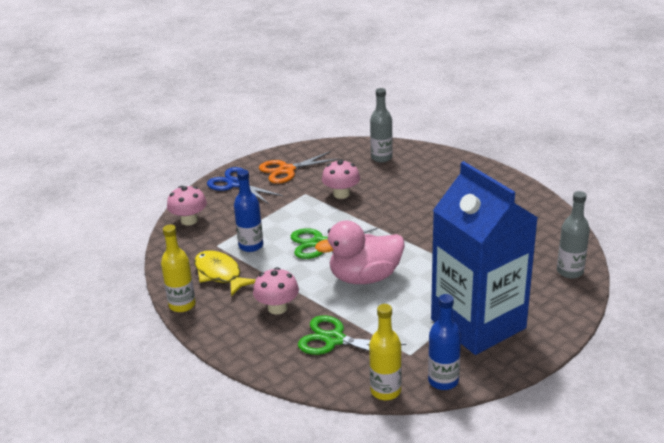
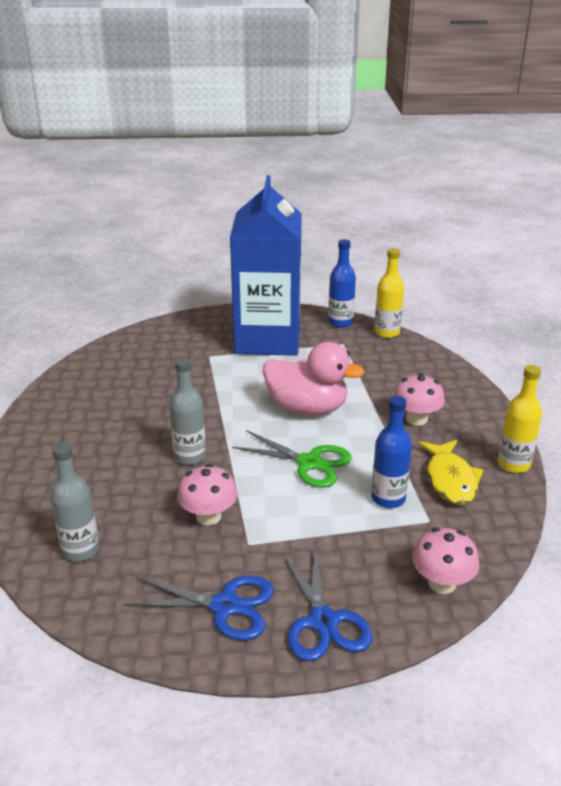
camera: 145 degrees left, 0 degrees up
(286, 170) = (225, 606): orange scissors -> blue scissors
(334, 339) = (390, 375): green scissors -> none
(570, 271) = (143, 339): grey bottle -> grey bottle (190, 456)

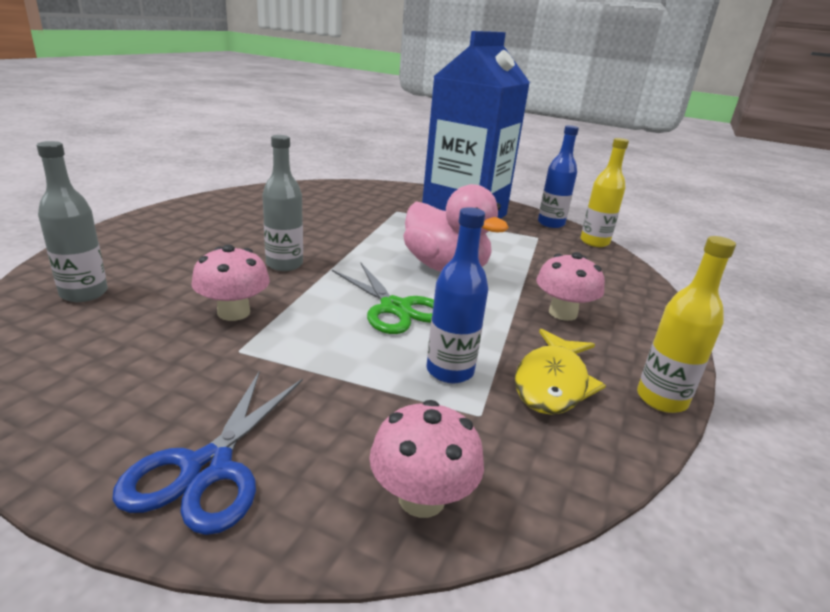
camera: 25 degrees right, 5 degrees down
(225, 606) = (127, 397): blue scissors -> none

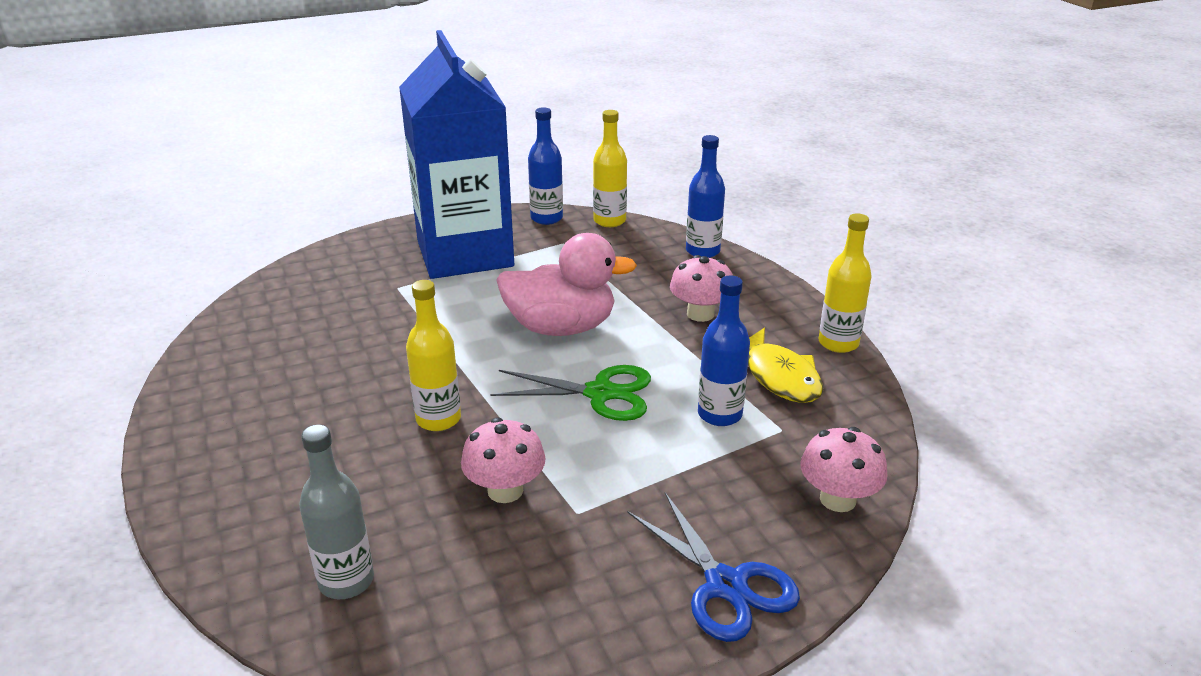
camera: 45 degrees left, 5 degrees up
(284, 264) = (438, 419): grey bottle -> yellow bottle
(639, 286) = (702, 251): none -> blue bottle

